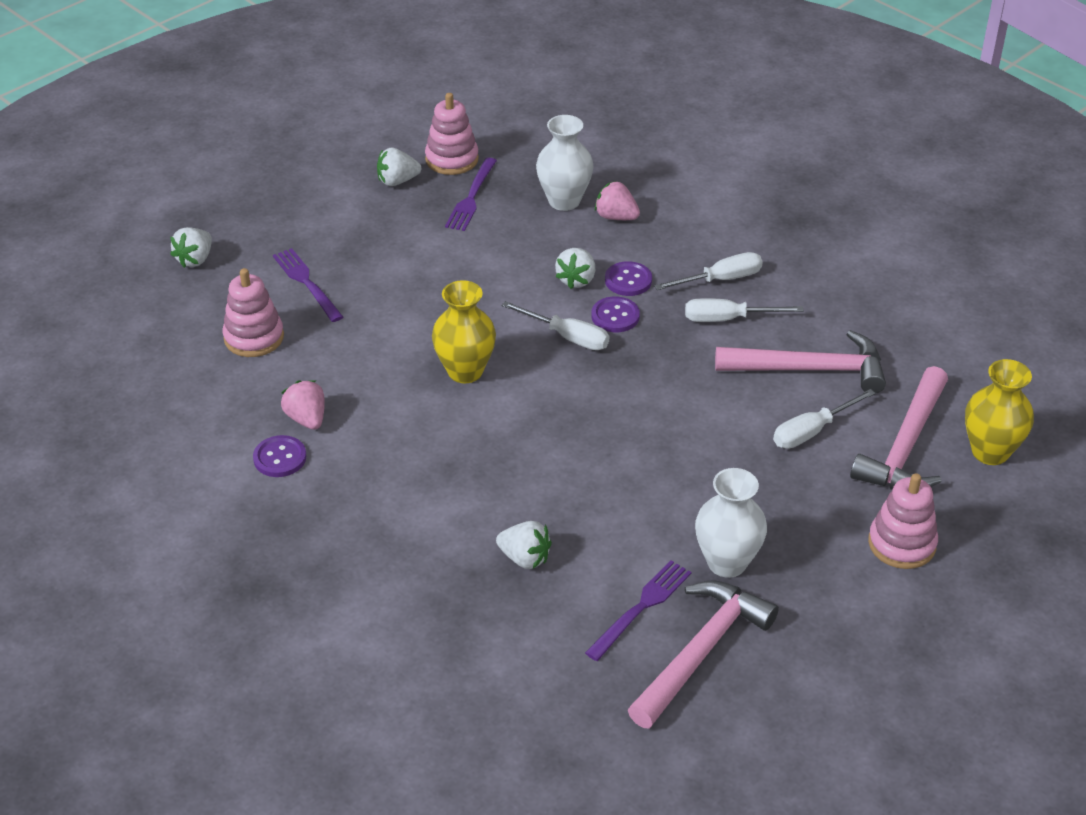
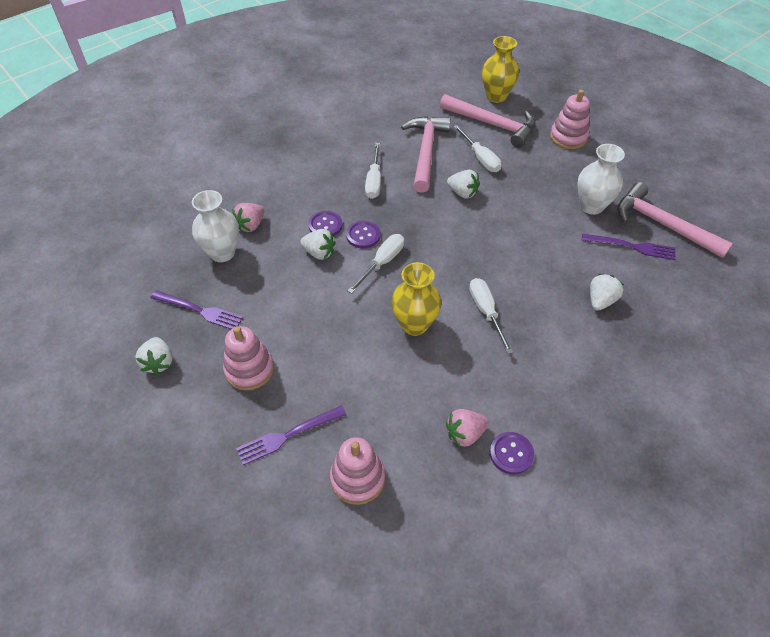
camera: 85 degrees left, 10 degrees up
(195, 259) = (231, 538): white strawberry -> white strawberry (463, 193)
(452, 159) = (141, 322): pink stacking toy -> pink stacking toy (249, 369)
(642, 607) = (632, 247): purple fork -> purple fork turned 150 degrees clockwise
(720, 279) = (333, 180): white screwdriver -> white screwdriver (486, 312)

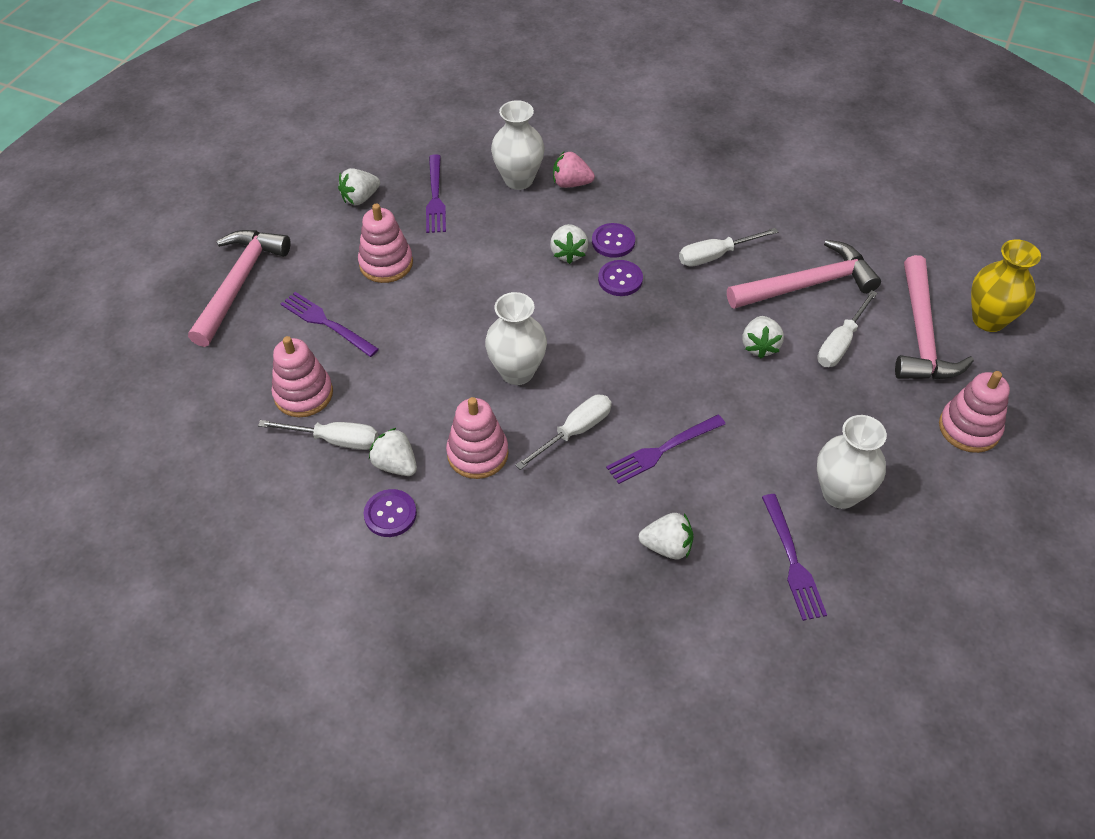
camera: 65 degrees right, 0 degrees up
(382, 263) = (589, 311): white screwdriver -> white screwdriver (334, 440)
(414, 324) = (517, 372): yellow vase -> white vase
(465, 434) = (395, 464): pink strawberry -> white strawberry
(479, 376) = (477, 453): none -> pink stacking toy
(523, 273) = (661, 451): none -> purple fork
(662, 224) = (866, 590): pink hammer -> pink hammer (239, 283)

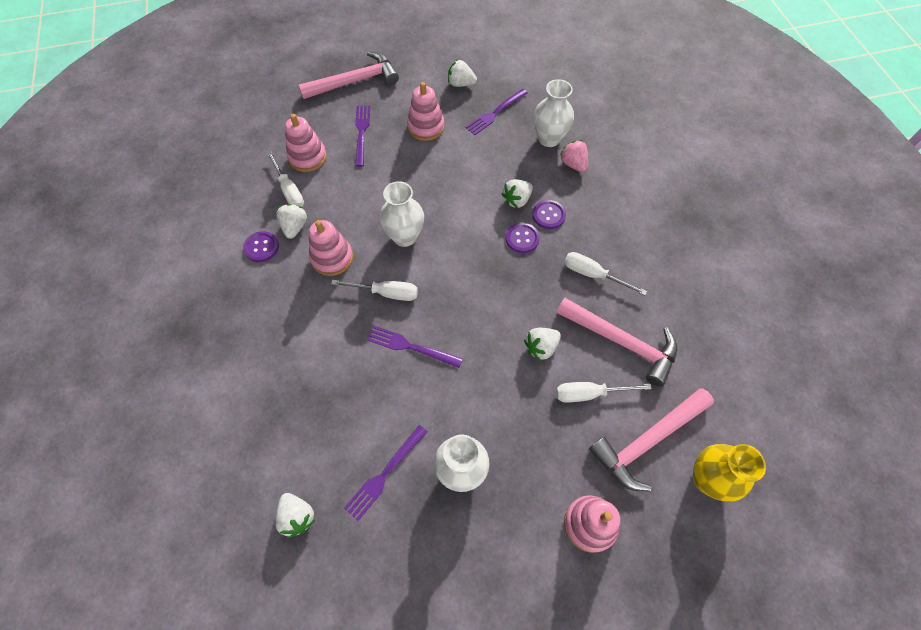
camera: 50 degrees right, 10 degrees up
(667, 546) = (341, 395): white strawberry -> white strawberry (297, 516)

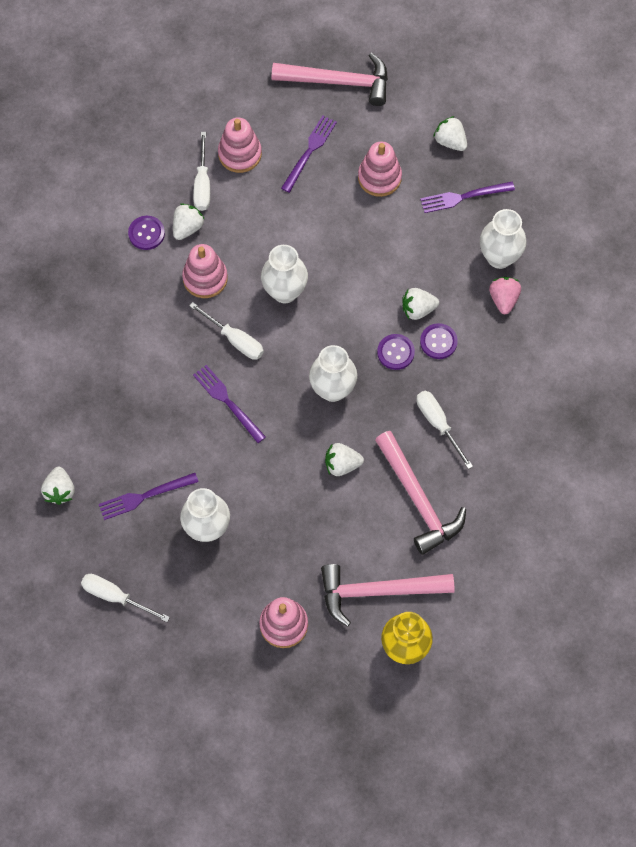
camera: 30 degrees right, 5 degrees up
(492, 291) = (332, 389): none -> white vase
(589, 394) = (356, 527): white screwdriver -> white screwdriver (115, 597)

